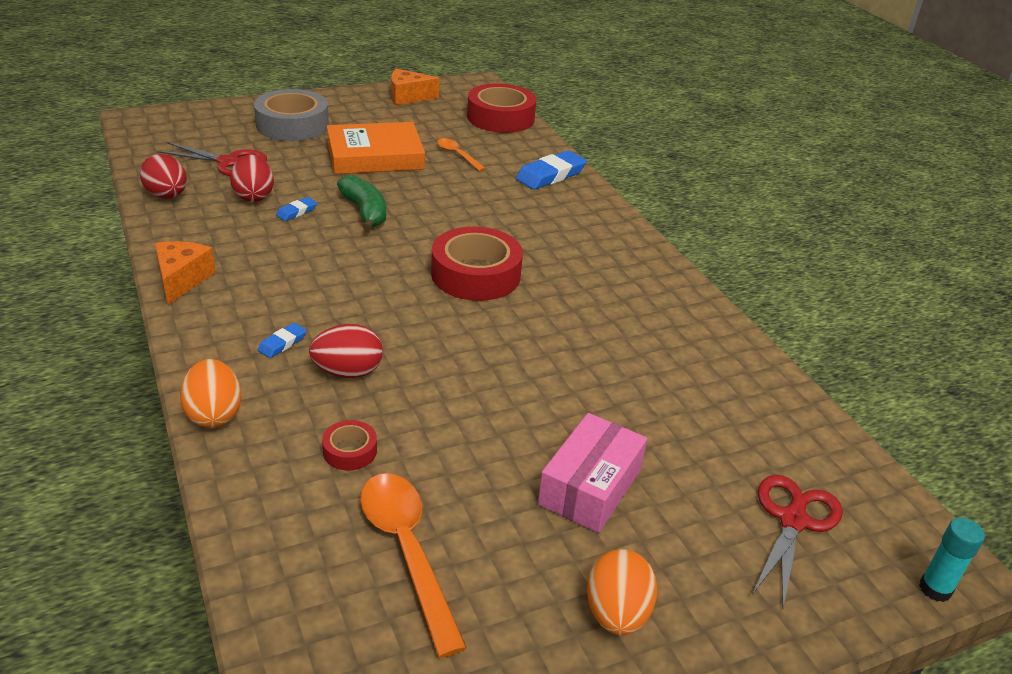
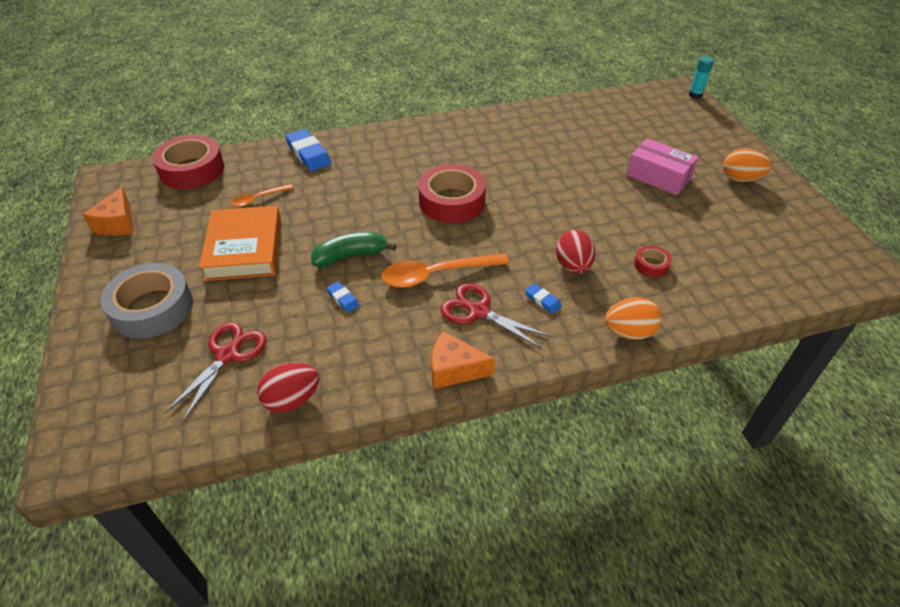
camera: 80 degrees left, 10 degrees up
(254, 196) = (307, 330): red egg -> none
(407, 551) = (724, 243): orange spoon -> orange spoon (435, 275)
(793, 520) = (665, 121): red scissors -> red scissors (478, 311)

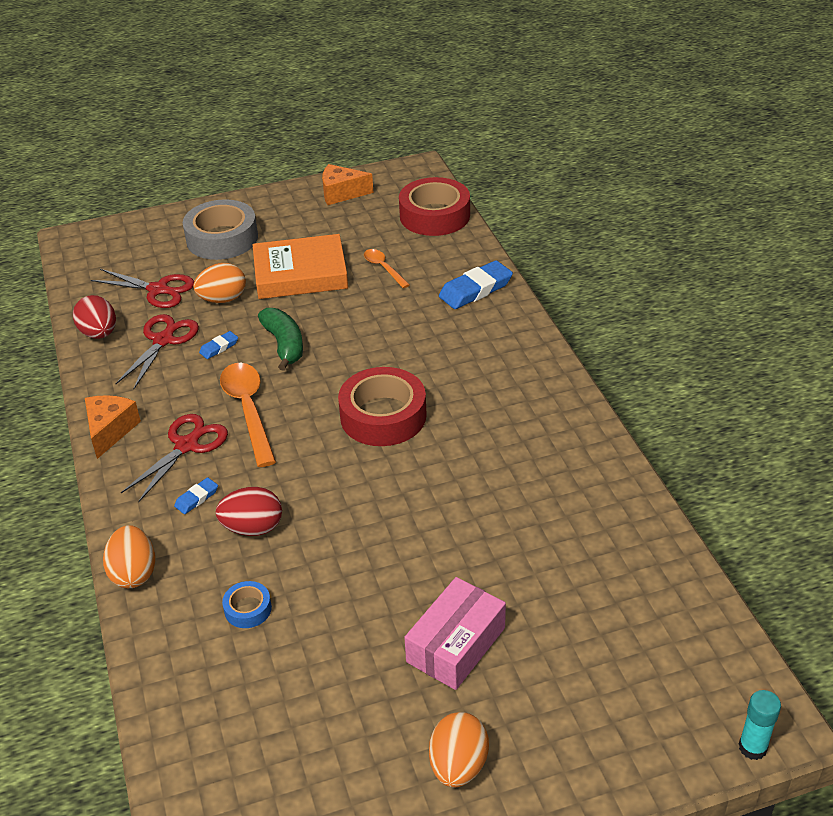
camera: 90 degrees right, 5 degrees down
(265, 301) = (223, 299): none -> orange egg
(320, 342) = (163, 340): none -> red scissors
(651, 265) = (248, 609): red tape -> blue tape

